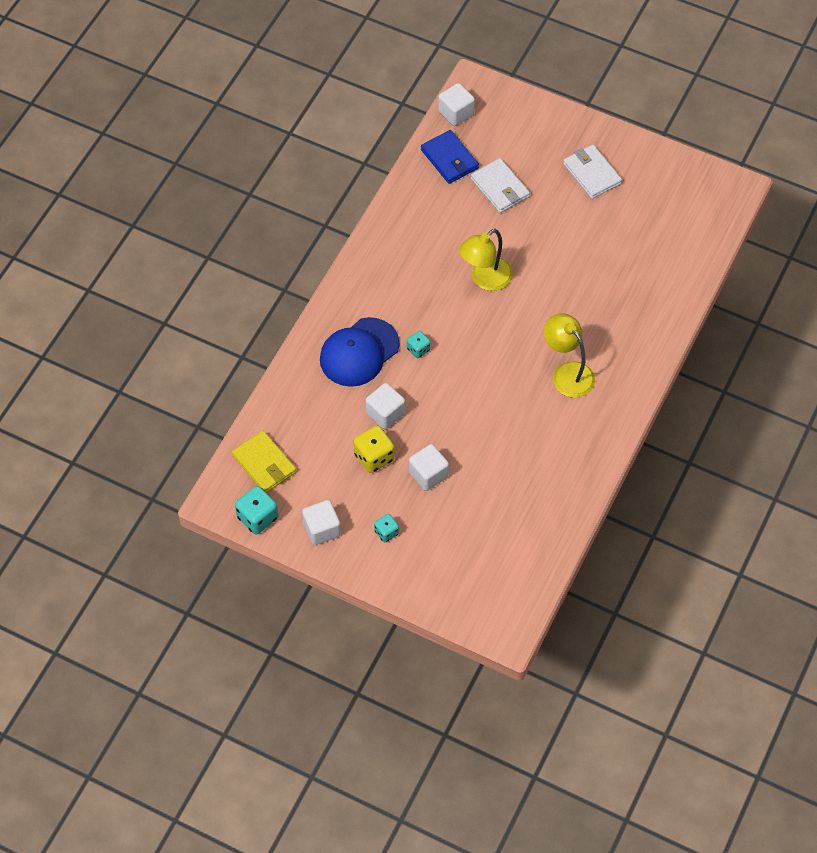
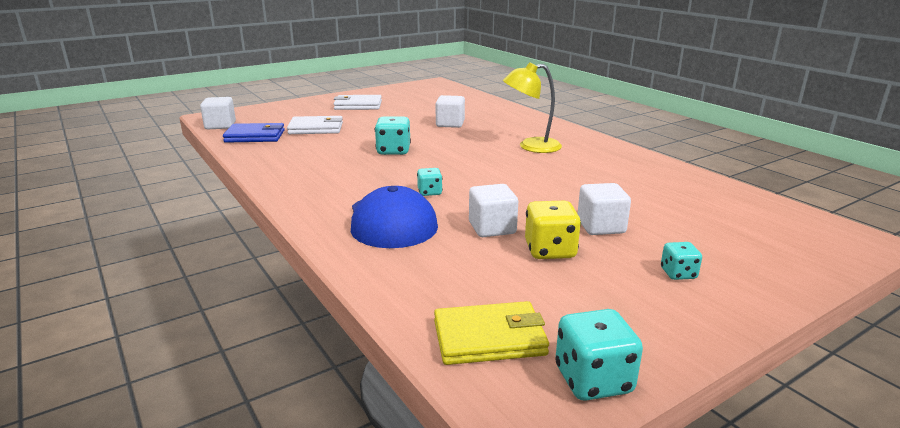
camera: 60 degrees left, 35 degrees down
(322, 529) = (649, 322): white cube -> white cube (450, 124)
(485, 279) = (393, 151): yellow lamp -> turquoise dice

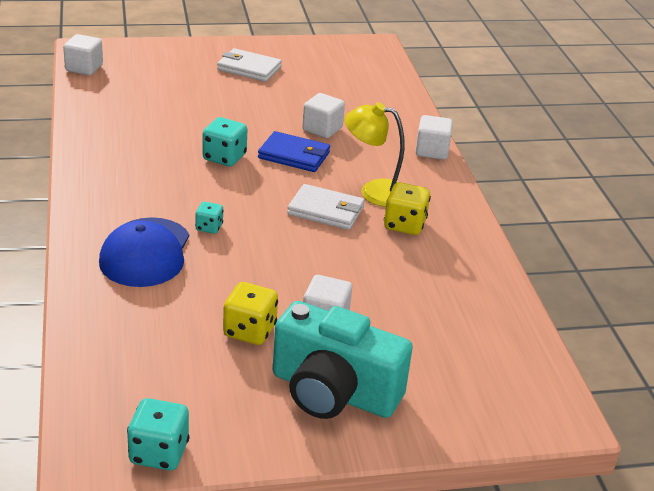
camera: 20 degrees right, 10 degrees up
(255, 136) = (107, 95): blue wallet -> blue wallet (294, 155)
(316, 128) = (175, 98): white wallet -> white wallet (326, 211)
(489, 338) = (120, 394): yellow wallet -> none
(492, 228) = (224, 289): white cube -> white cube (432, 151)
(577, 159) = (404, 225): none -> yellow dice
(678, 274) = (333, 392): turquoise dice -> turquoise camera

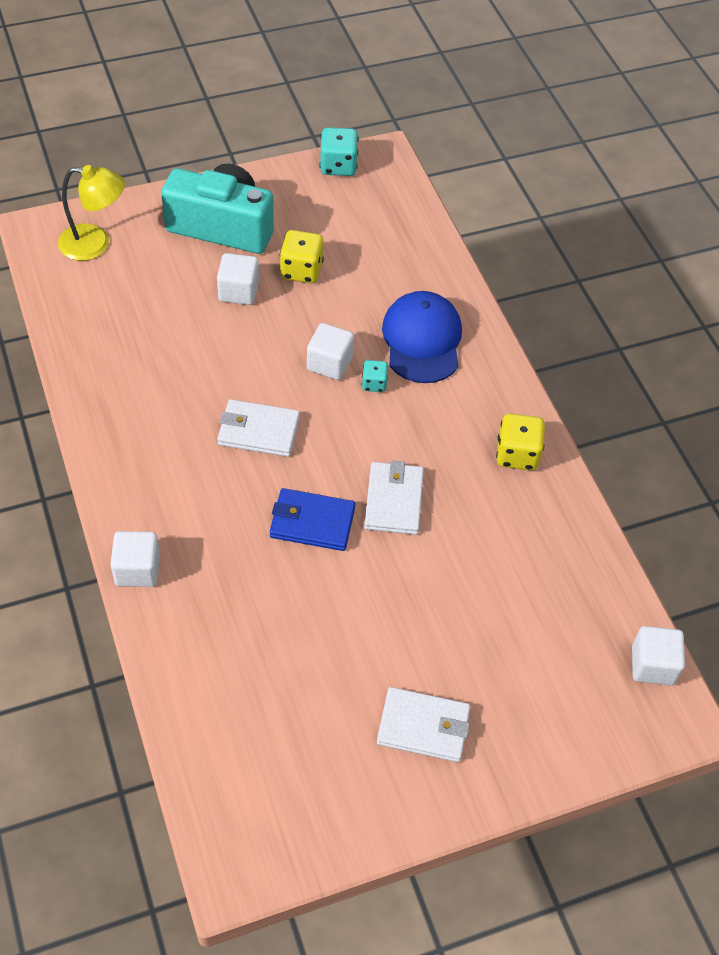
camera: 170 degrees right, 20 degrees up
(224, 157) = (393, 500): turquoise dice -> white wallet
(322, 129) = (286, 587): white cube -> white cube (329, 363)
(374, 191) = (207, 474): yellow lamp -> yellow lamp (95, 244)
(404, 225) = (170, 425): yellow dice -> yellow dice (517, 454)

